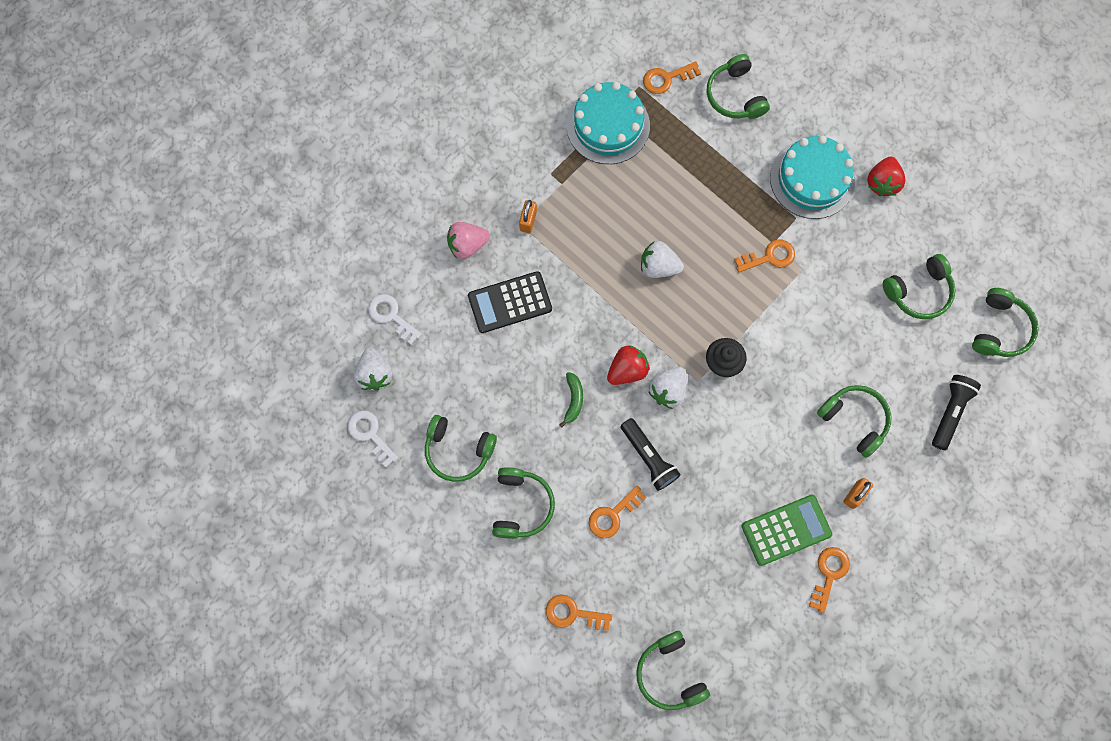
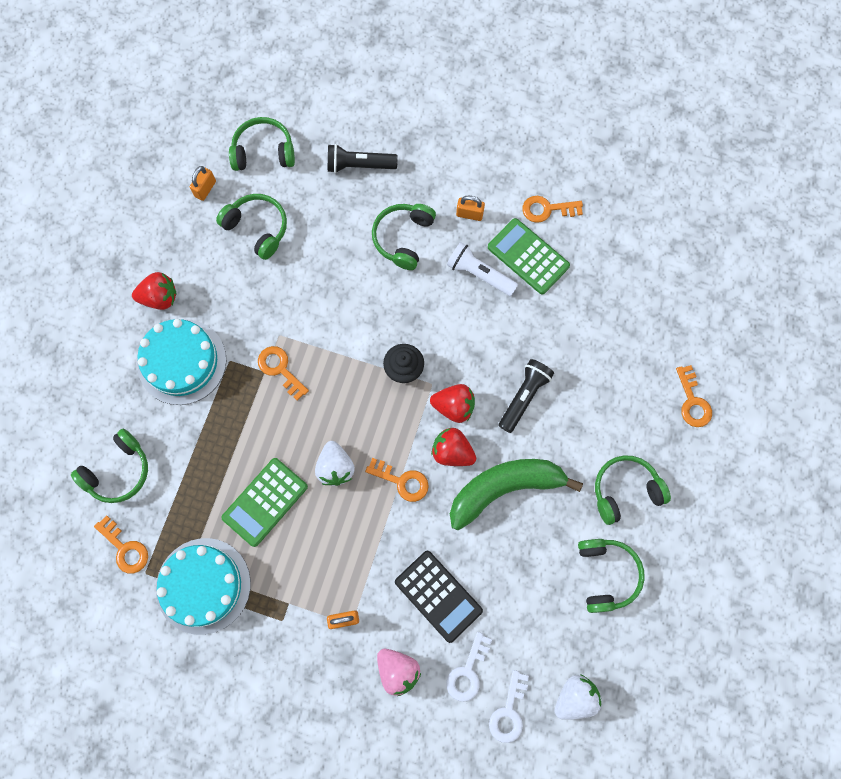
camera: 115 degrees left, 0 degrees up
(370, 434) = (635, 670): white key -> white key (467, 672)
(573, 400) = (504, 488): green banana -> green banana, size x2.34
(612, 515) = (591, 405): orange key -> orange key (402, 481)
(655, 198) = (265, 502): none -> green calculator
(668, 390) = (454, 406): white strawberry -> red strawberry
(669, 673) = (696, 301): green headphones -> none
(787, 474) = (479, 274): none -> white flashlight
(979, 261) = (205, 189): none -> orange padlock

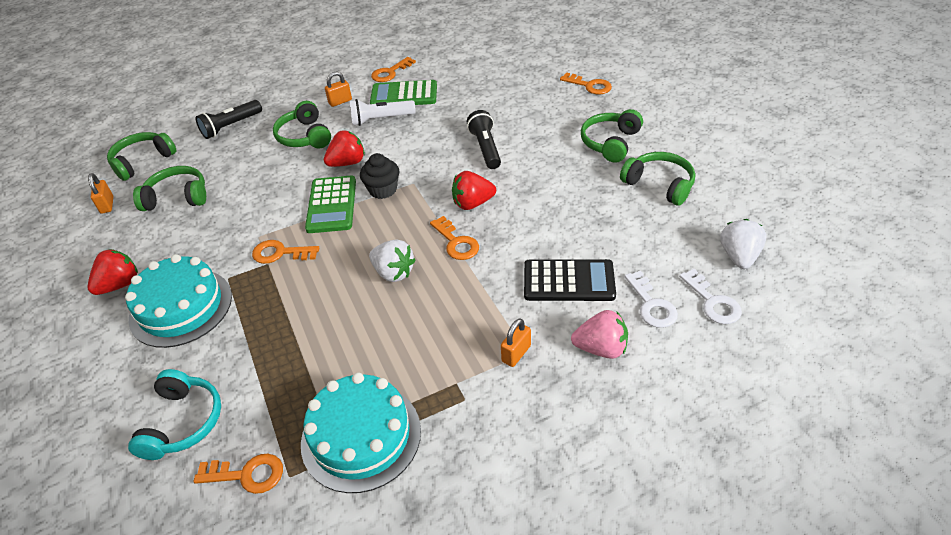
camera: 40 degrees left, 30 degrees down
(118, 471) = (183, 422): green headphones -> turquoise headphones
(265, 502) = (356, 335): green calculator -> green calculator (332, 205)
(402, 481) = (456, 243): orange key -> orange key turned 75 degrees clockwise
(454, 406) = (443, 183): red strawberry -> red strawberry (347, 163)
(504, 488) = (534, 195): green banana -> none

